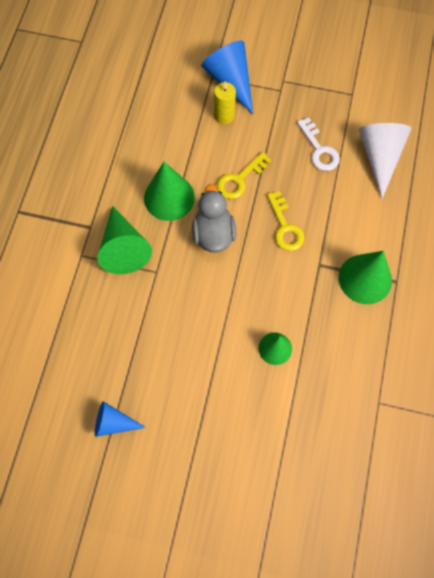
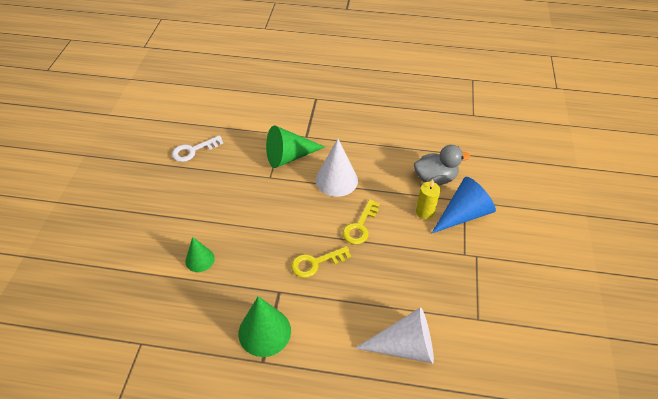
camera: 85 degrees right, 20 degrees down
(114, 422) = (152, 163): blue cone -> none
(169, 197) = (336, 180): green cone -> white cone
(213, 233) = (305, 211): grey duck -> grey duck (435, 178)
(239, 180) = (360, 226): yellow key -> yellow key turned 105 degrees counterclockwise
(319, 150) = (403, 289): white key -> white key (193, 150)

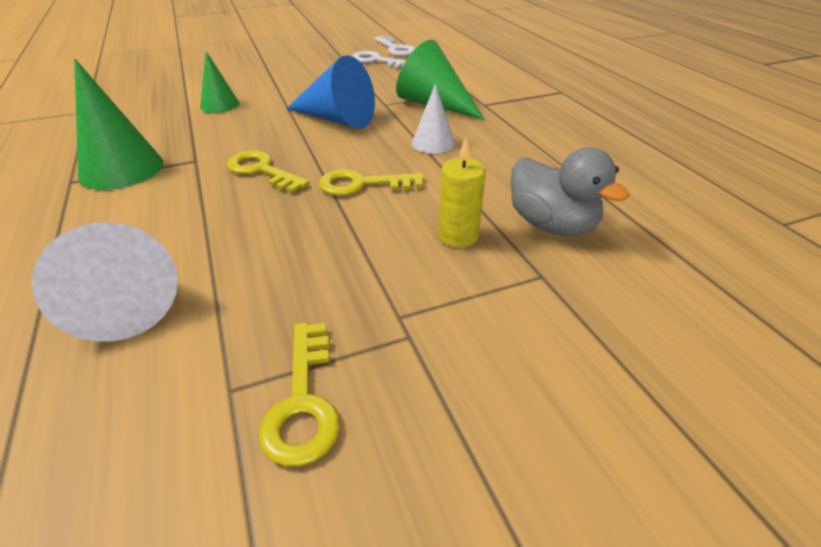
camera: 60 degrees right, 10 degrees down
(179, 131) = (396, 49): none -> white key
(336, 180) = (433, 143): white cone -> white cone, size x0.60
(463, 214) = (503, 284): blue cone -> blue cone (336, 119)
(494, 298) = (303, 402): none -> yellow key

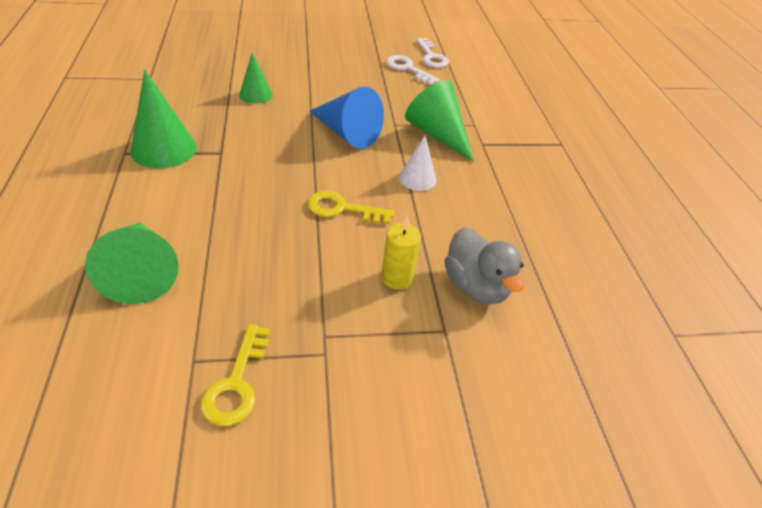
camera: 10 degrees right, 5 degrees up
(124, 300) = (141, 272): white cone -> green cone
(261, 170) = (268, 175): yellow key -> none

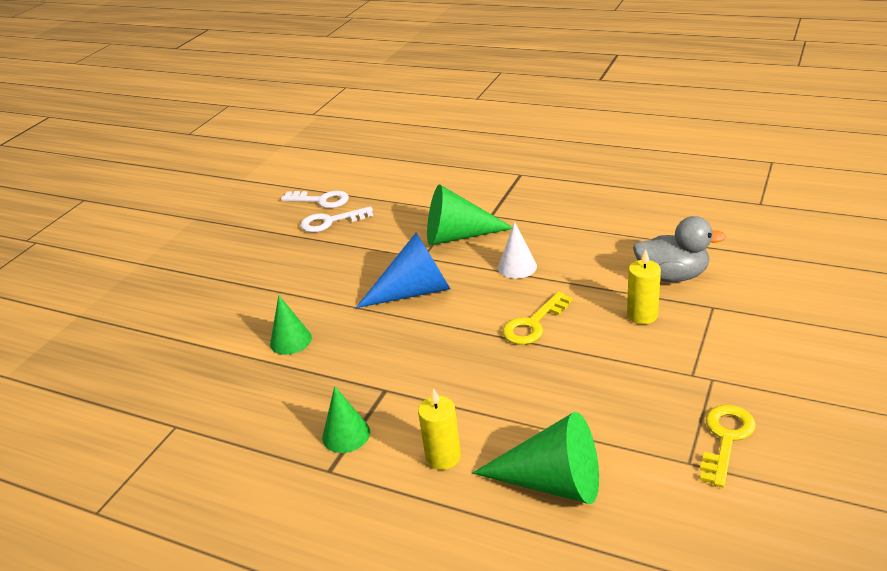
camera: 50 degrees left, 10 degrees down
(154, 203) = (443, 457): none -> yellow candle
(164, 149) = (346, 434): green cone -> green cone, size x0.60
(236, 383) = (725, 438): yellow key -> yellow key turned 105 degrees counterclockwise

